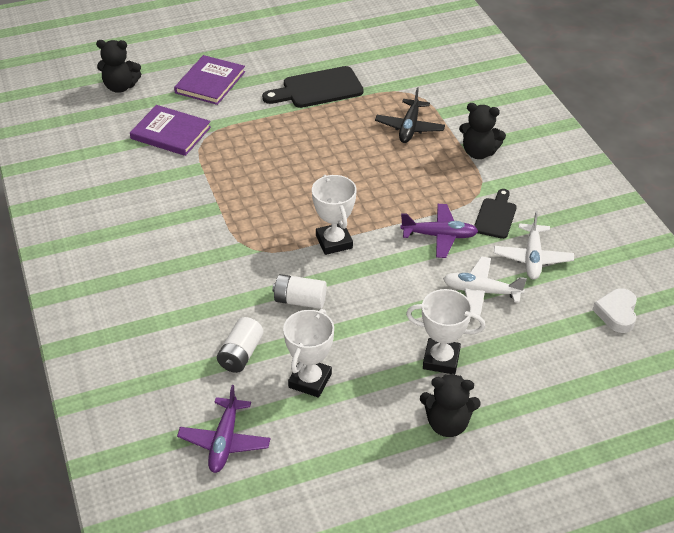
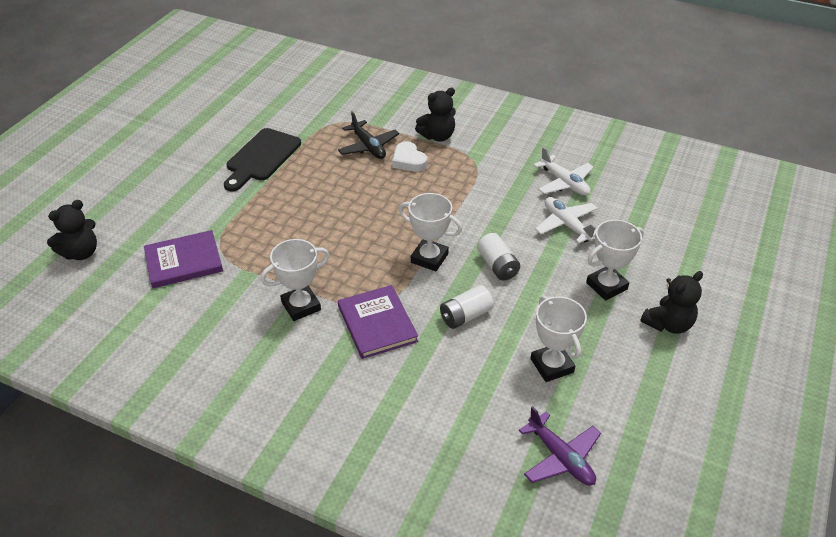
camera: 45 degrees left, 0 degrees up
(201, 213) = (301, 306): none -> white trophy
(210, 82) = (162, 202): purple book -> purple book (377, 323)
(240, 354) = (480, 386): white battery -> white battery (497, 266)
(439, 236) = (491, 206): purple plane -> none
(481, 291) = (566, 225): white plane -> white plane turned 90 degrees clockwise
(495, 216) = (506, 171): black cutting board -> none
(617, 313) = (654, 184): white heart -> white heart (408, 161)

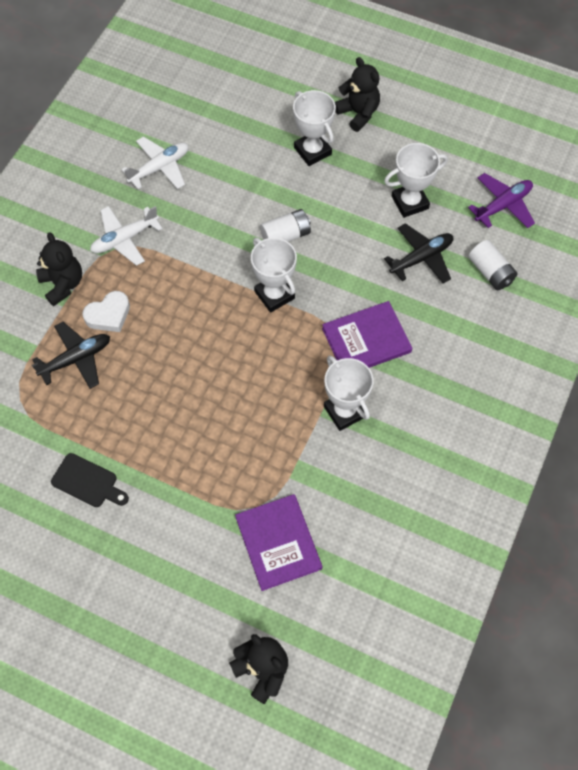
camera: 90 degrees left, 20 degrees up
(261, 158) = (87, 482): black cutting board -> black cutting board, size x0.62
(429, 258) = (274, 295): white trophy -> white trophy turned 60 degrees counterclockwise
(465, 316) = (353, 265): white battery -> white battery (490, 272)
(478, 373) = (421, 258): none -> black plane
(566, 225) = (227, 173): white plane -> white plane (125, 239)

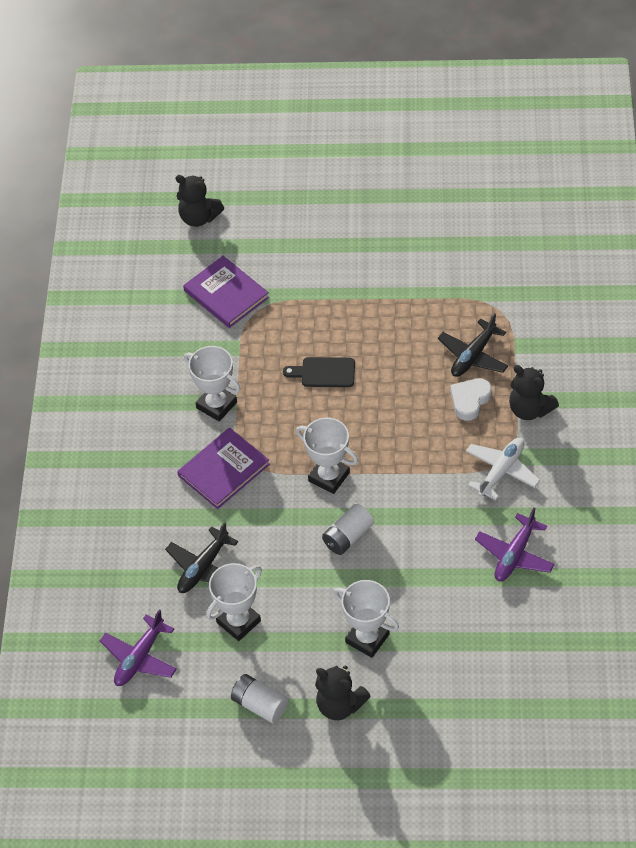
camera: 160 degrees right, 10 degrees down
(87, 482) = (401, 276): black cutting board -> black cutting board (324, 372)
(160, 168) = (514, 555): white plane -> purple plane
(490, 272) = (129, 580): white battery -> white battery (259, 704)

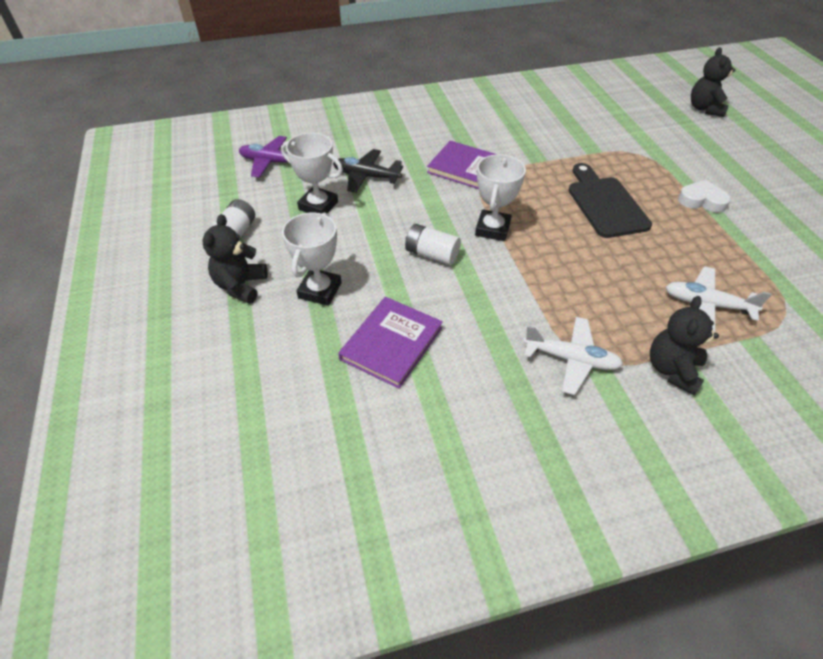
camera: 70 degrees right, 5 degrees down
(216, 405) = (529, 152): white trophy -> none
(226, 294) = (642, 136): purple book -> purple book (391, 343)
(324, 372) = (605, 204): black cutting board -> black cutting board, size x1.61
(470, 400) = (646, 313): white heart -> white heart (701, 200)
(473, 355) = (707, 304): black plane -> white plane
(514, 555) = (463, 394): purple plane -> none

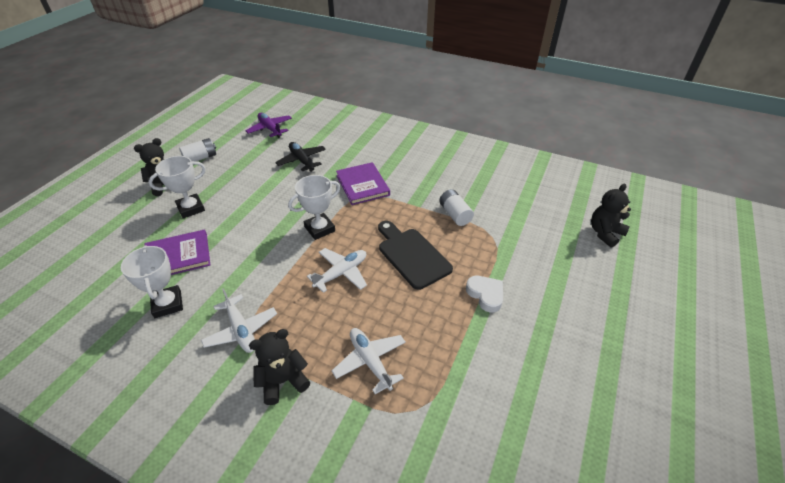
camera: 40 degrees right, 5 degrees down
(318, 206) = (256, 164): white trophy -> white trophy (168, 304)
(432, 254) = (267, 223): white battery -> white battery (455, 214)
(574, 254) = (341, 273): none -> white plane
(605, 204) = (411, 255): black cutting board -> black cutting board turned 60 degrees counterclockwise

